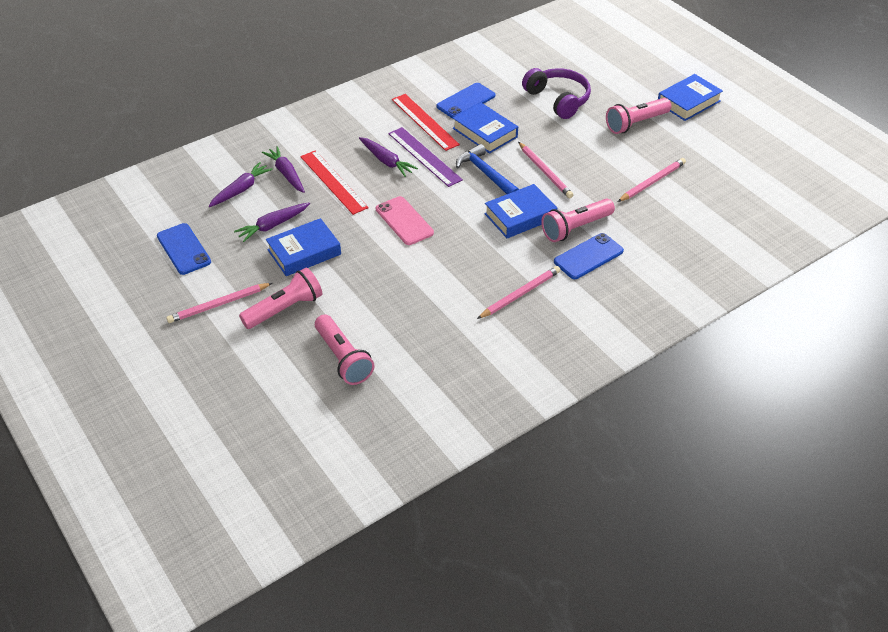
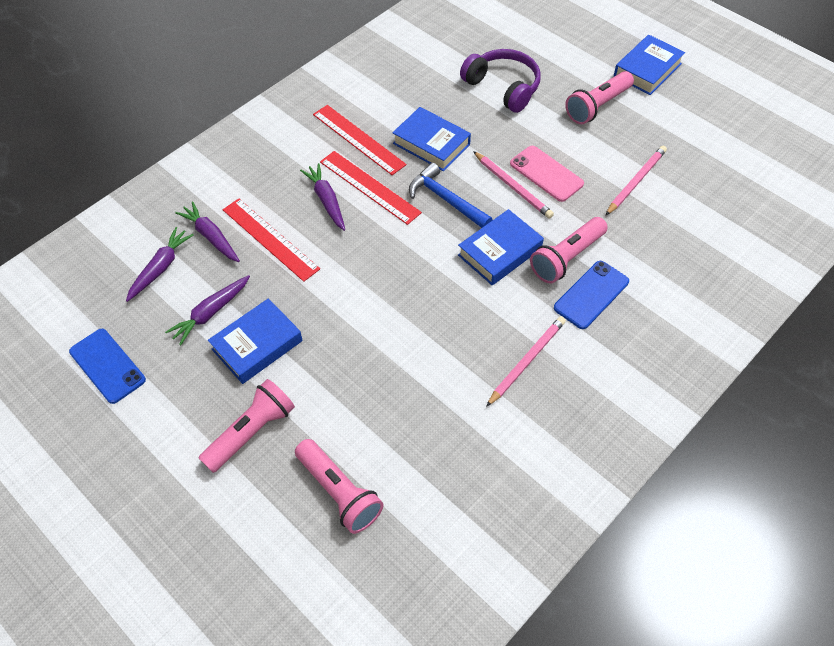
camera: 10 degrees left, 10 degrees up
(219, 305) = (168, 440): pink pencil -> none
(386, 161) = (326, 200): purple carrot -> purple carrot turned 150 degrees counterclockwise
(404, 221) = (367, 280): pink phone -> pink phone (546, 174)
(424, 156) = (369, 187): purple ruler -> red ruler
(466, 101) = (399, 104): blue phone -> none

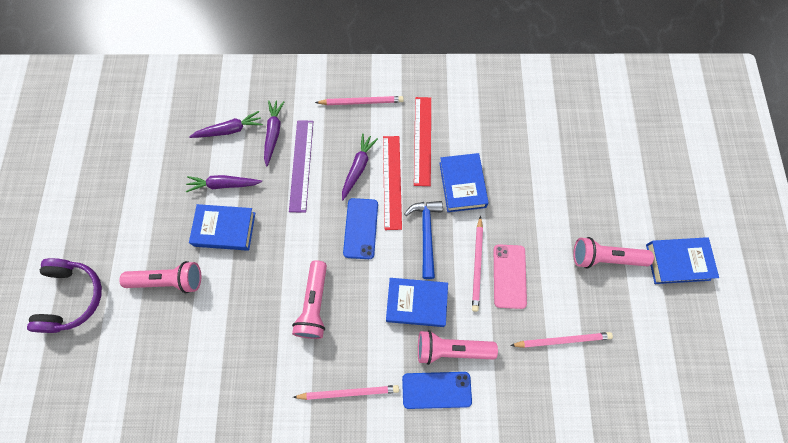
camera: 45 degrees right, 15 degrees up
(107, 366) = (147, 168): blue phone -> blue phone (361, 228)
(267, 152) = (361, 102): none -> pink pencil
(270, 239) = (301, 165): red ruler -> purple ruler
(339, 492) = (171, 363): pink flashlight -> pink flashlight (314, 304)
(503, 87) = (557, 183): purple headphones -> purple headphones (73, 297)

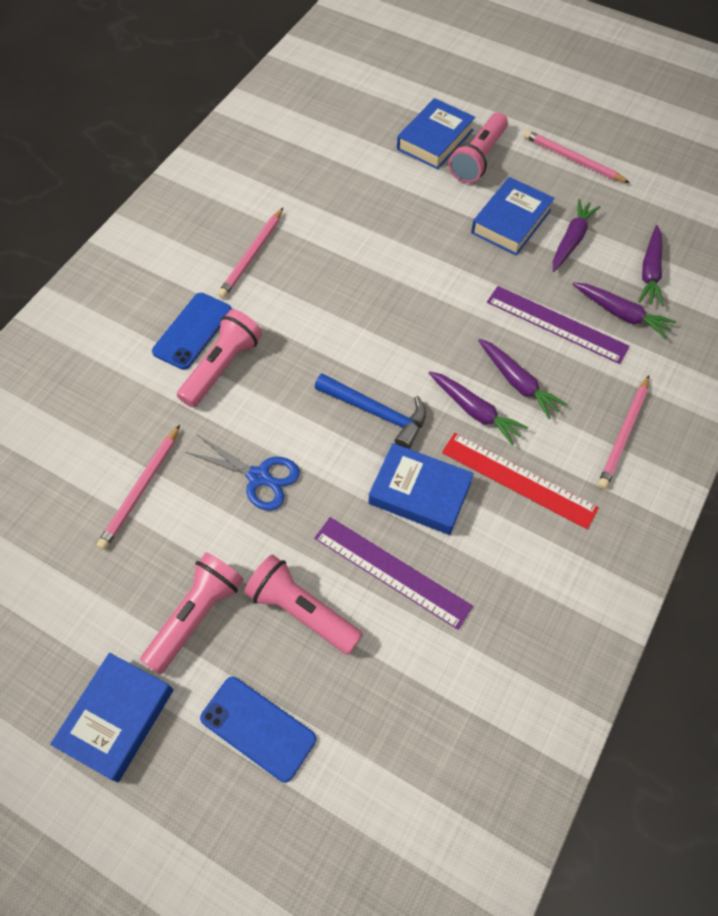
camera: 120 degrees right, 10 degrees down
(73, 297) = (507, 87): purple headphones -> none
(314, 304) = (366, 265): pink flashlight -> pink flashlight (302, 611)
(361, 228) = (430, 347): blue phone -> blue phone (258, 728)
(392, 181) = (475, 411): red ruler -> purple carrot
(416, 303) = (299, 359): blue book -> blue book (435, 140)
(477, 265) = (298, 448): pink pencil -> pink pencil (572, 159)
(509, 276) = (259, 477): pink phone -> blue scissors
(515, 176) = (391, 571): none -> purple ruler

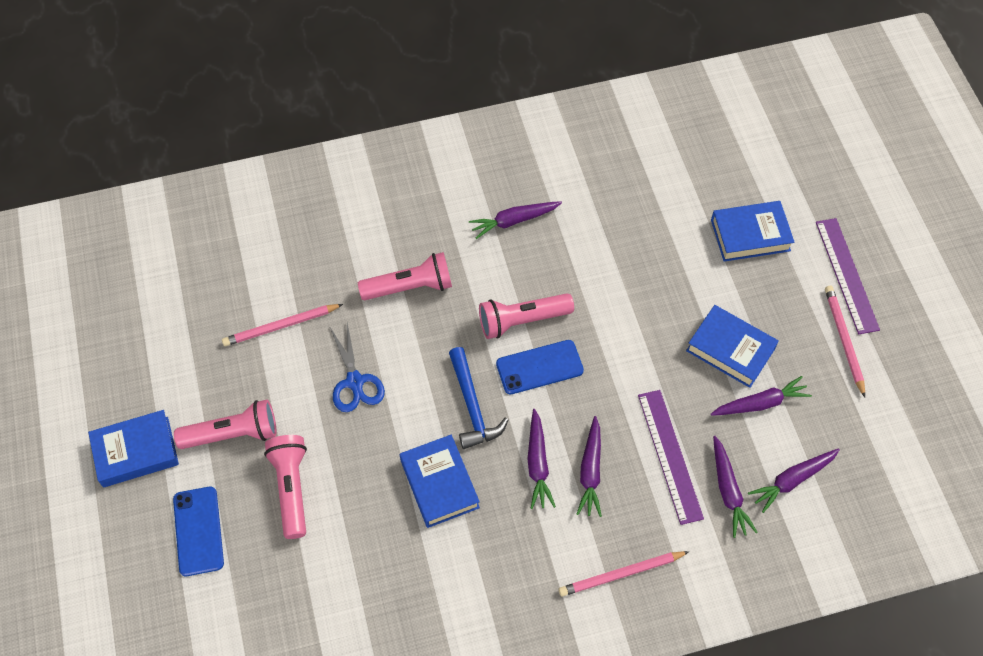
camera: 45 degrees right, 0 degrees up
(192, 331) = (418, 245): blue phone -> blue phone (539, 367)
(252, 255) = (514, 221): pink pencil -> purple carrot
(391, 571) = (367, 516): purple ruler -> purple ruler (846, 275)
(478, 159) = (766, 278): pink flashlight -> pink flashlight (522, 321)
(511, 222) = (730, 349): blue book -> blue book turned 45 degrees clockwise
(518, 480) = (512, 536): red ruler -> none

